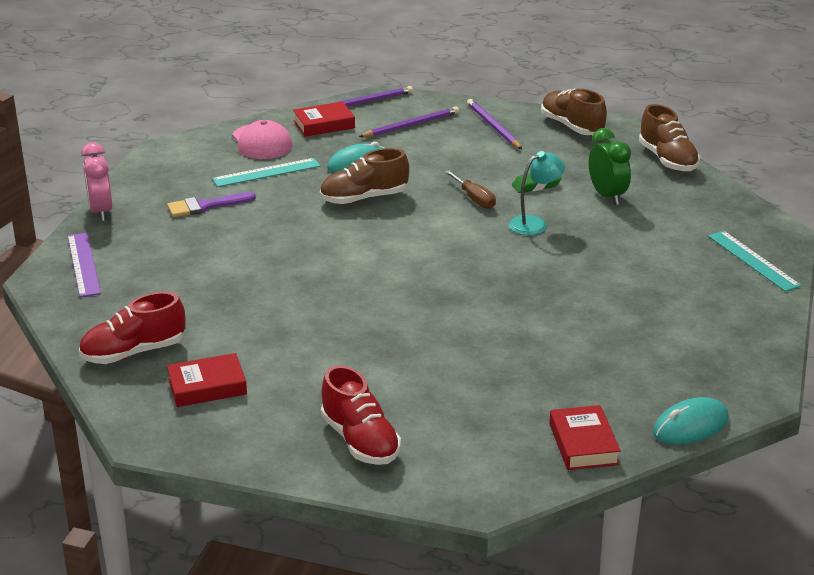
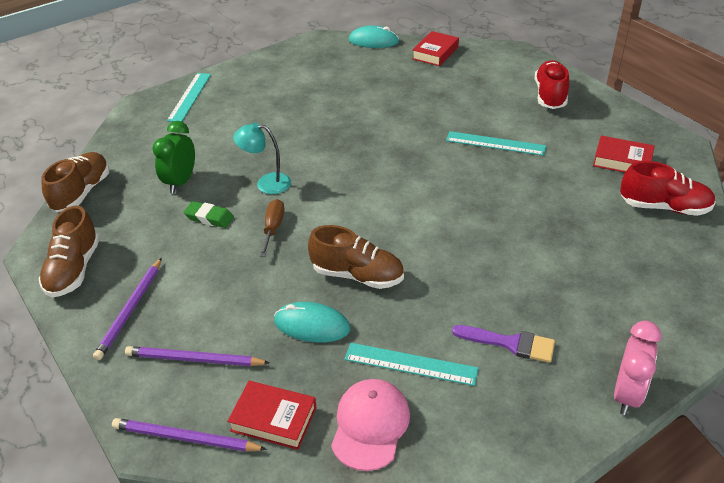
camera: 140 degrees left, 10 degrees up
(83, 264) = (674, 321): purple ruler -> none
(365, 348) = (495, 143): none -> turquoise ruler

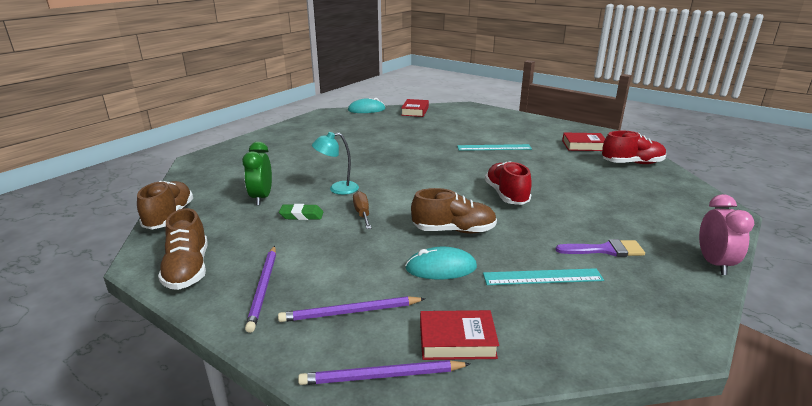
camera: 20 degrees left, 15 degrees down
(190, 97) = (239, 150): turquoise ruler -> none
(370, 425) = (545, 326): pink cap -> none
(550, 95) = (509, 122): red shoe -> red shoe (506, 195)

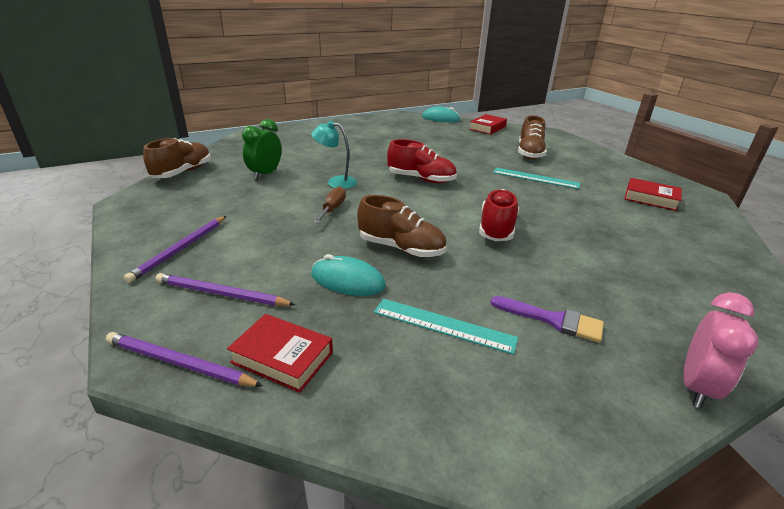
camera: 25 degrees right, 5 degrees up
(188, 270) = (147, 217): brown shoe -> brown shoe (529, 153)
(301, 215) = (280, 197): green eraser -> none
(632, 163) = (698, 232): red shoe -> red shoe (421, 179)

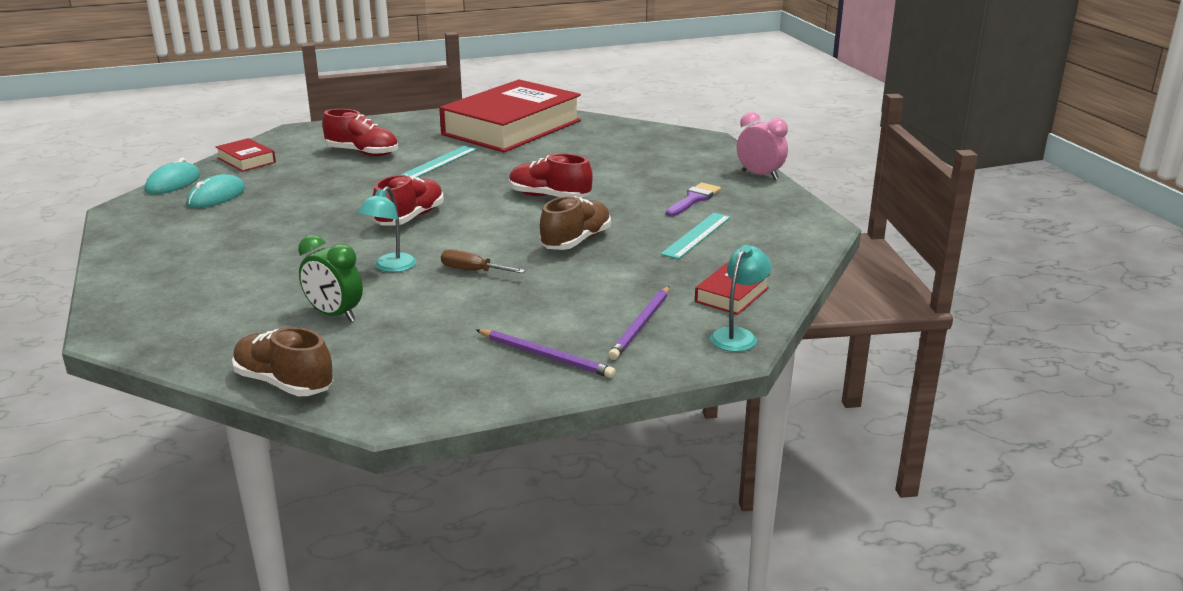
camera: 80 degrees left, 5 degrees down
(179, 363) = (738, 335): purple pencil -> turquoise lamp
(347, 280) = (628, 268): turquoise mouse -> turquoise mouse (216, 196)
(529, 153) = (362, 153): brown shoe -> red shoe
(650, 198) = (512, 128): red book -> red book, size x2.46

